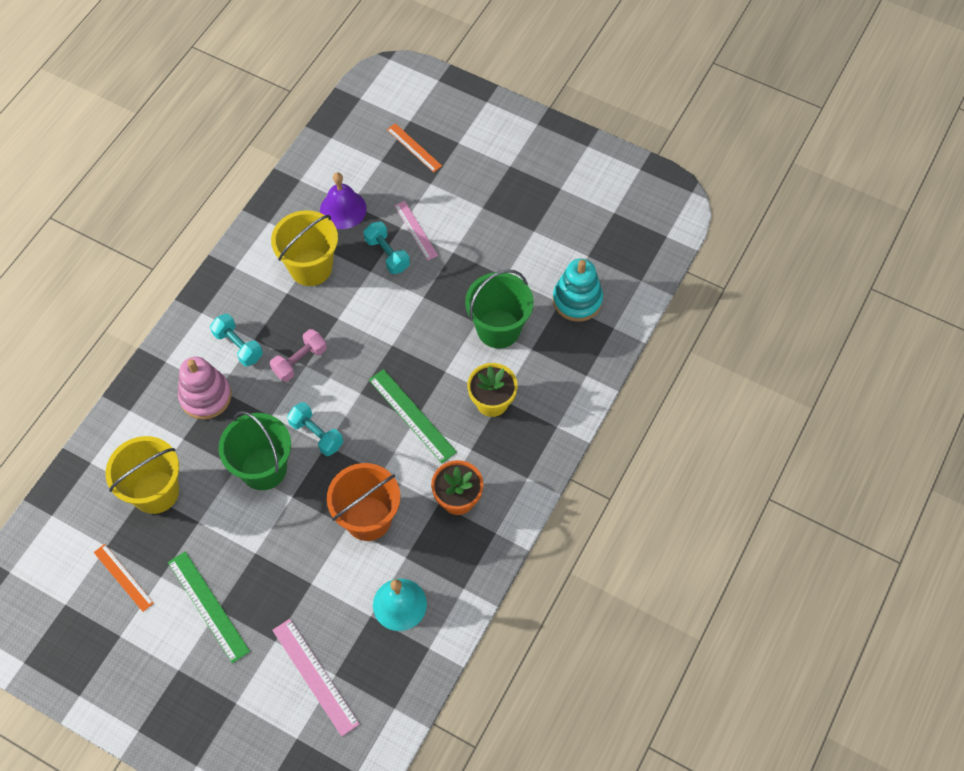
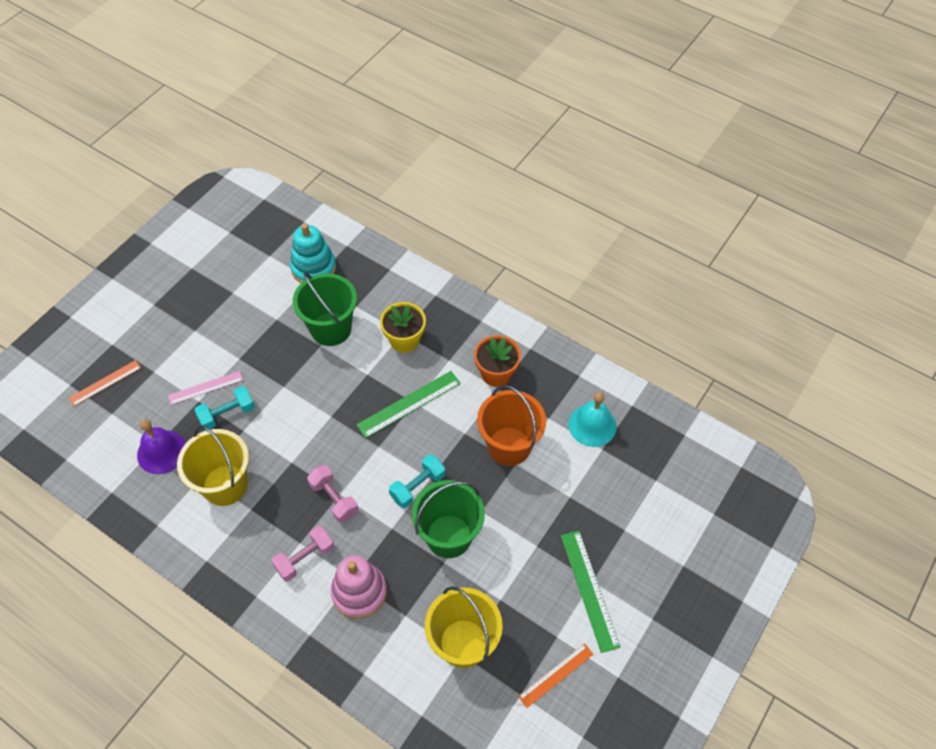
camera: 85 degrees left, 5 degrees down
(208, 606) = (589, 590): green ruler -> green ruler turned 75 degrees counterclockwise
(238, 346) = (305, 558): turquoise dumbbell -> pink dumbbell
(315, 676) = (658, 496): pink ruler -> none

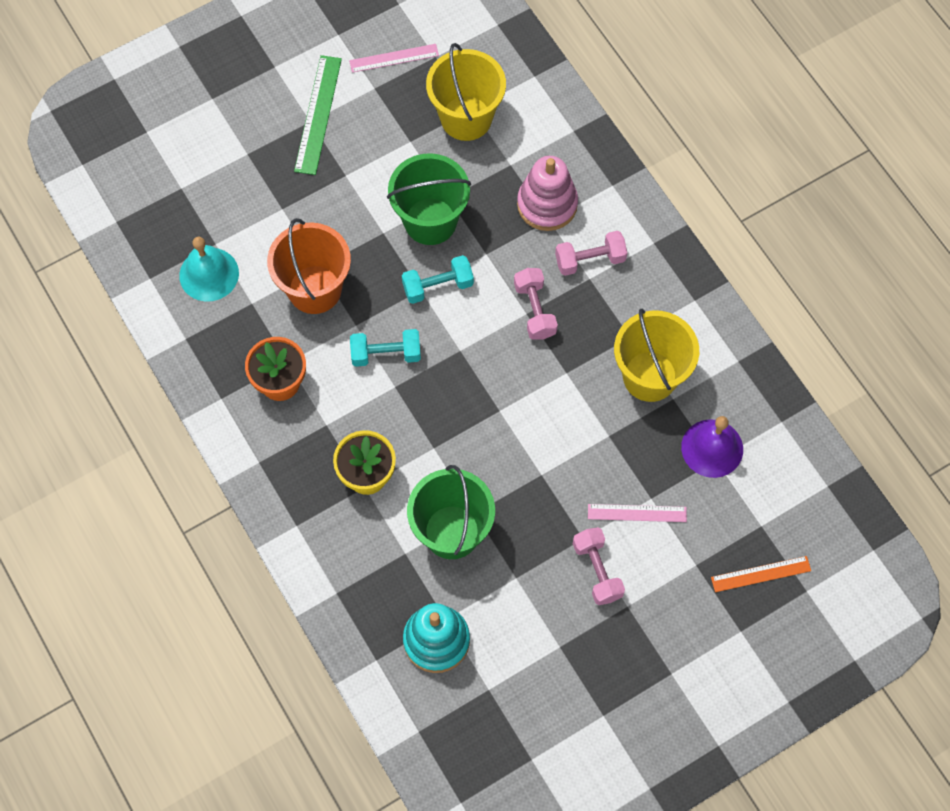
camera: 155 degrees left, 10 degrees up
(222, 343) = (597, 571): none -> pink dumbbell
(227, 414) = (621, 465): turquoise dumbbell -> turquoise dumbbell (386, 354)
(409, 404) = (401, 387): green ruler -> none
(556, 675) = (394, 58): orange ruler -> pink ruler

